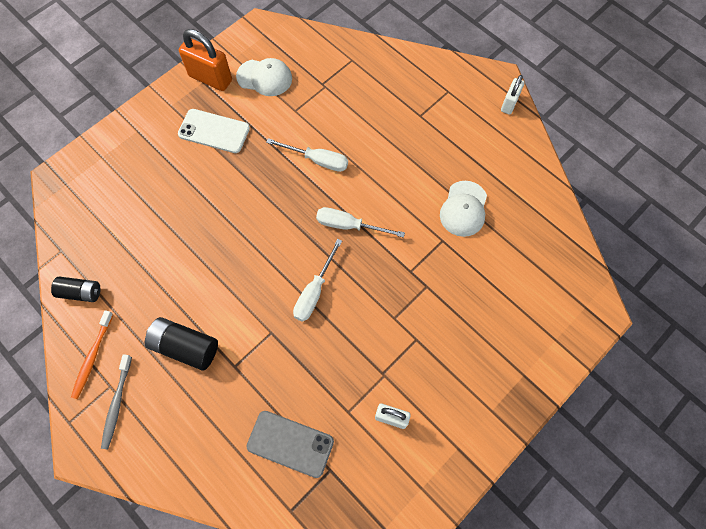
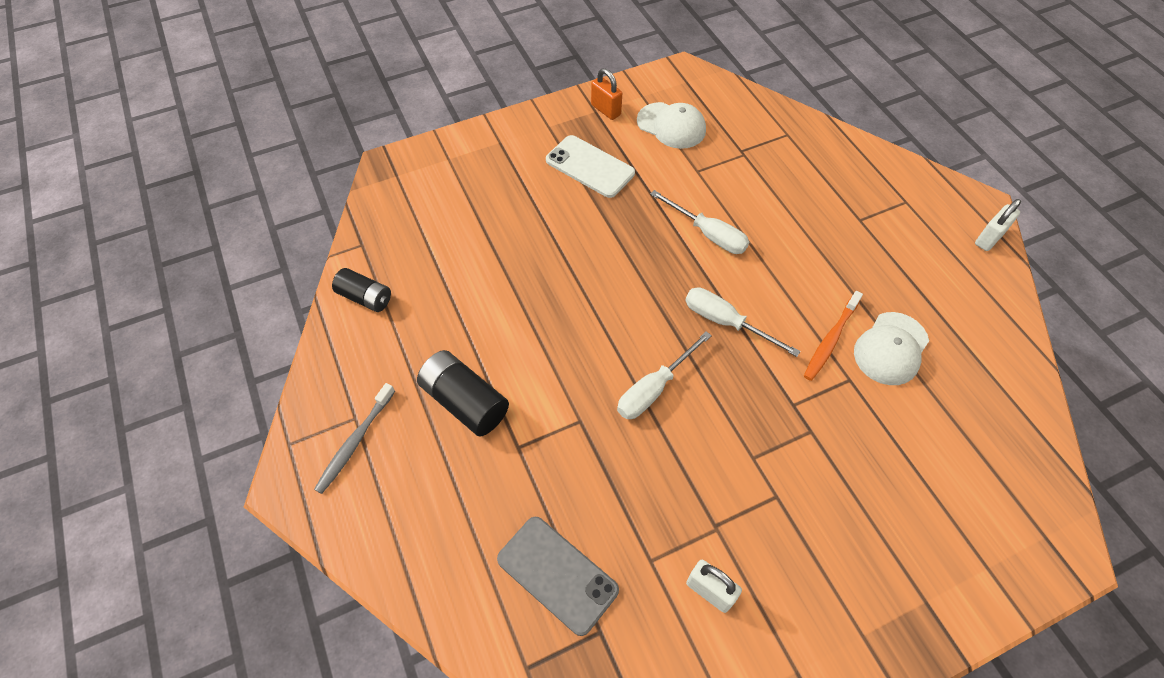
camera: 20 degrees right, 10 degrees down
(92, 357) = (348, 376): orange toothbrush -> orange toothbrush (830, 340)
(210, 78) = (605, 110): orange padlock -> orange padlock, size x0.59

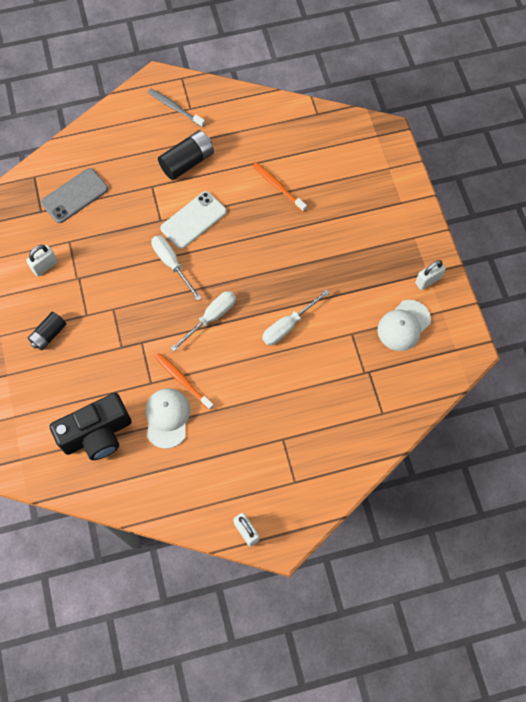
camera: 100 degrees right, 10 degrees up
(365, 297) = (273, 115): black battery -> black battery (49, 335)
(494, 274) = (278, 186): none -> orange toothbrush
(590, 167) = (367, 259): white phone -> white phone (193, 220)
(605, 110) = (428, 280): orange padlock -> white padlock
(891, 349) = (167, 418): white cap -> white cap turned 45 degrees clockwise
(955, 434) = (97, 434): none -> black camera

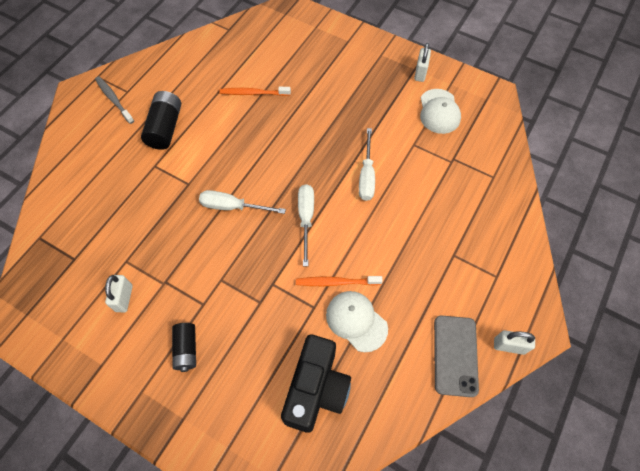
camera: 45 degrees left, 5 degrees down
(75, 196) = (94, 223): grey phone -> grey phone (455, 355)
(175, 108) = (114, 99): grey toothbrush -> grey toothbrush turned 60 degrees clockwise
(193, 220) = (215, 163): white phone -> none

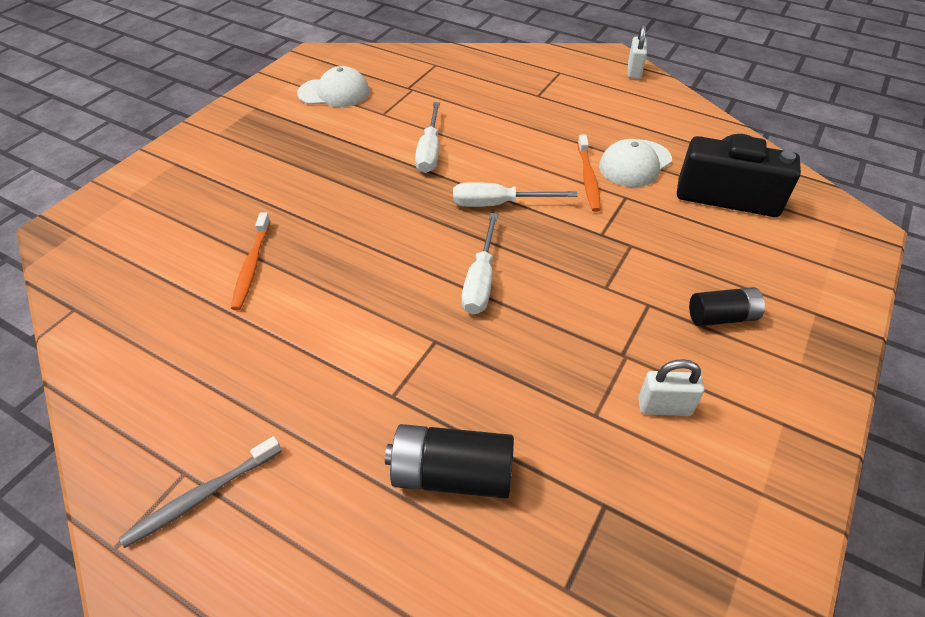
camera: 90 degrees left, 15 degrees down
(165, 128) = (304, 387): black battery -> black battery (452, 474)
(366, 176) = (429, 151): white screwdriver -> white screwdriver turned 90 degrees clockwise
(420, 73) = (264, 103): white padlock -> none
(455, 355) = (653, 101): grey phone -> none

